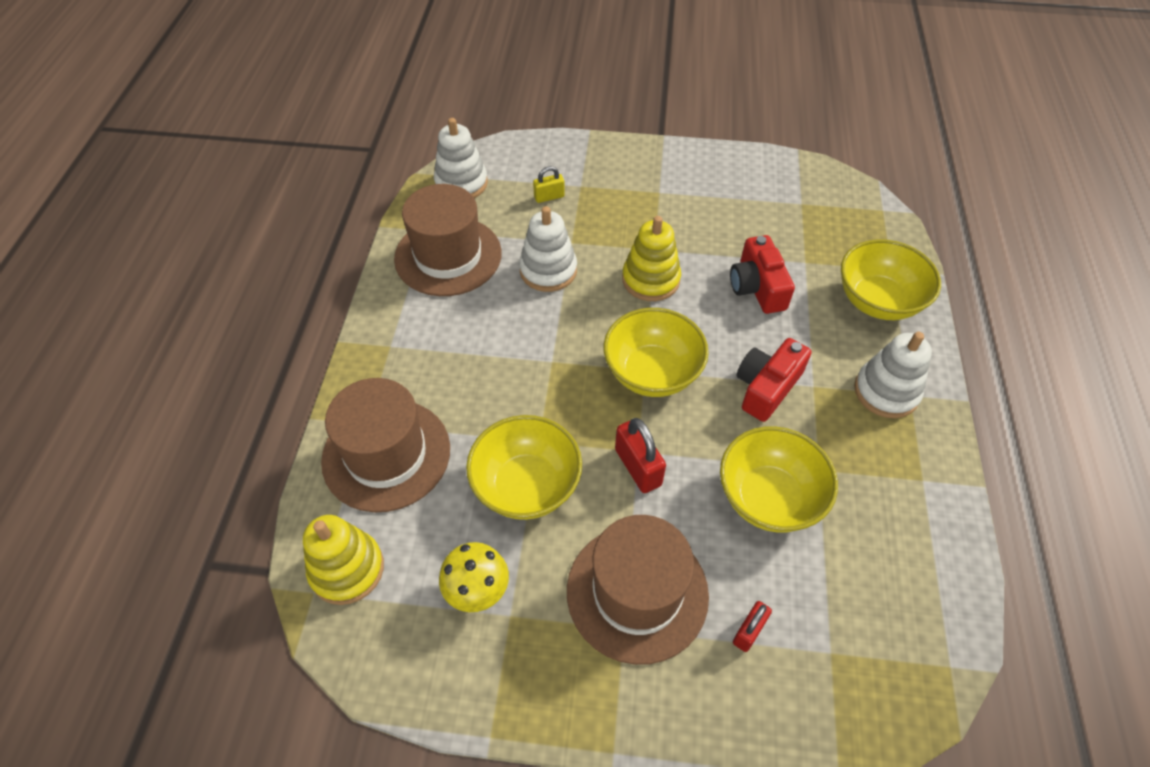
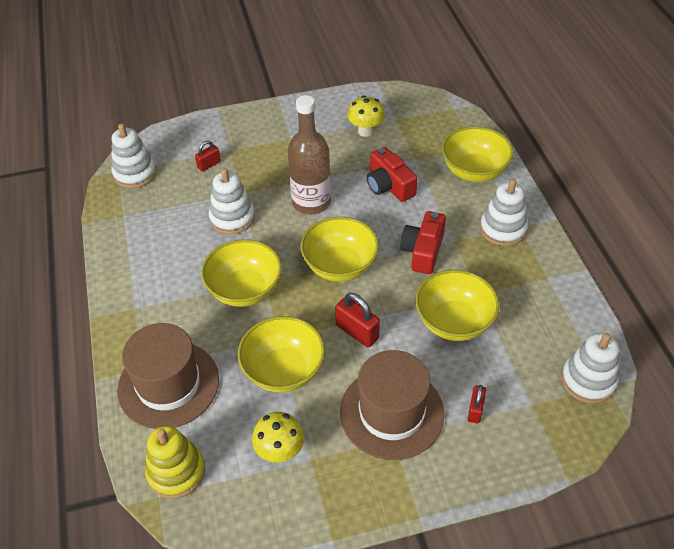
camera: 20 degrees left, 5 degrees down
(448, 256) = (149, 230): brown hat -> none
(524, 366) = (245, 290): none -> yellow bowl
(549, 197) = (209, 165): yellow padlock -> red padlock
(650, 280) = (311, 202): yellow stacking toy -> brown bottle
(756, 208) = (365, 131): none -> yellow mushroom
(924, 648) = (588, 380): none -> white stacking toy

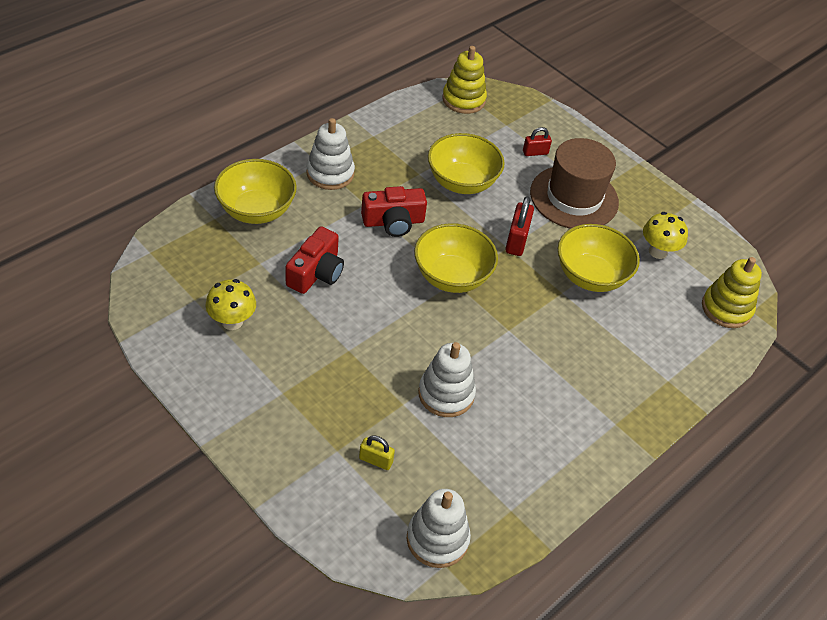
camera: 125 degrees left, 0 degrees up
(168, 384) = (666, 351): brown hat -> none
(209, 165) = (375, 460): red padlock -> yellow padlock
(245, 290) = (530, 340): yellow bowl -> none
(311, 202) = (380, 331): brown bottle -> none
(588, 380) = (463, 100): white stacking toy -> yellow stacking toy

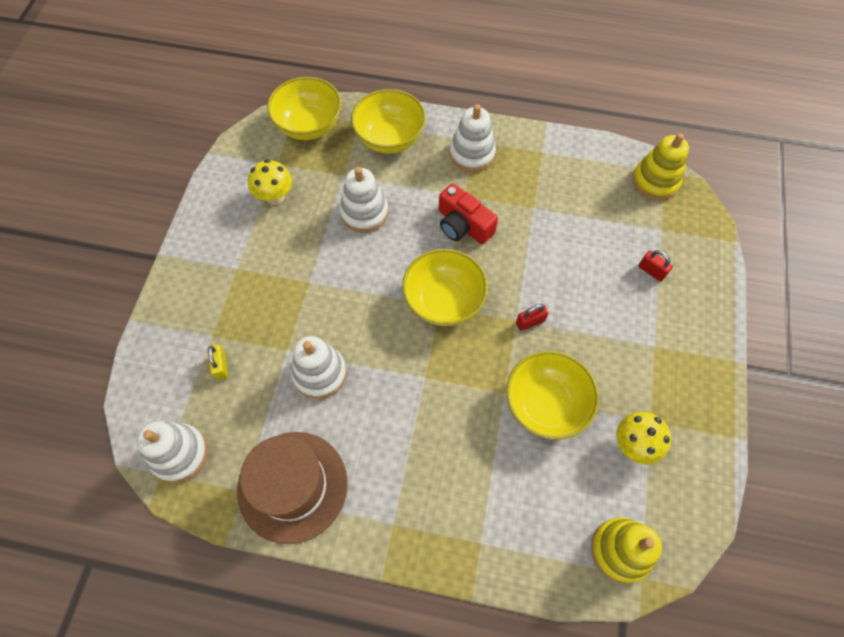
camera: 60 degrees right, 15 degrees up
(316, 272) = (364, 213): red camera -> white stacking toy
(462, 182) = (555, 241): yellow bowl -> yellow bowl (309, 126)
(516, 240) = (530, 322): red padlock -> red padlock, size x0.63
(574, 197) = (628, 334): brown hat -> brown hat (292, 486)

